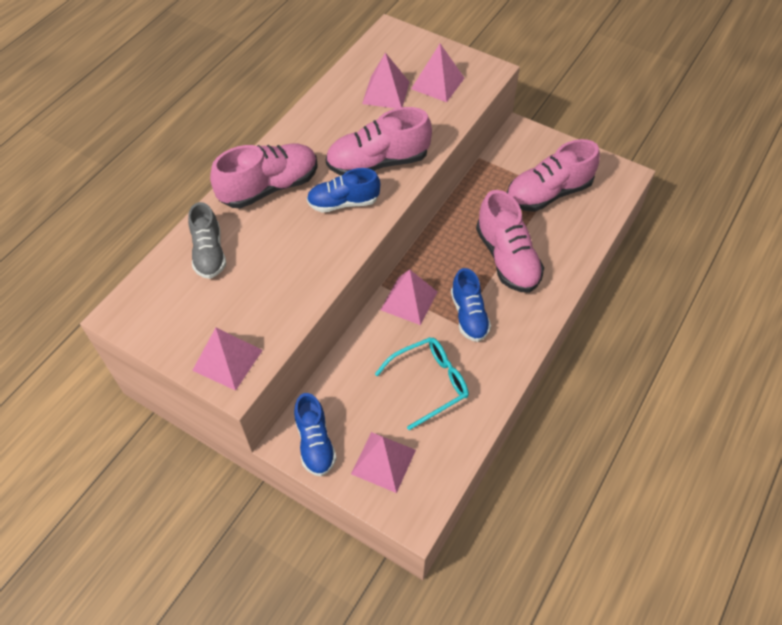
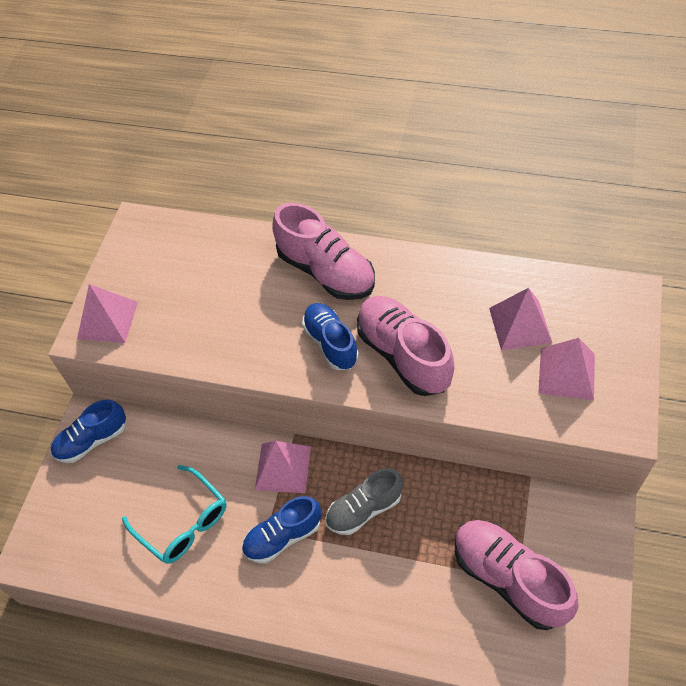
camera: 75 degrees right, 0 degrees up
(209, 253) = (225, 257): grey shoe -> grey shoe (364, 509)
(383, 462) = (83, 508): pink pyramid -> none
(507, 258) = (380, 556): pink shoe -> none

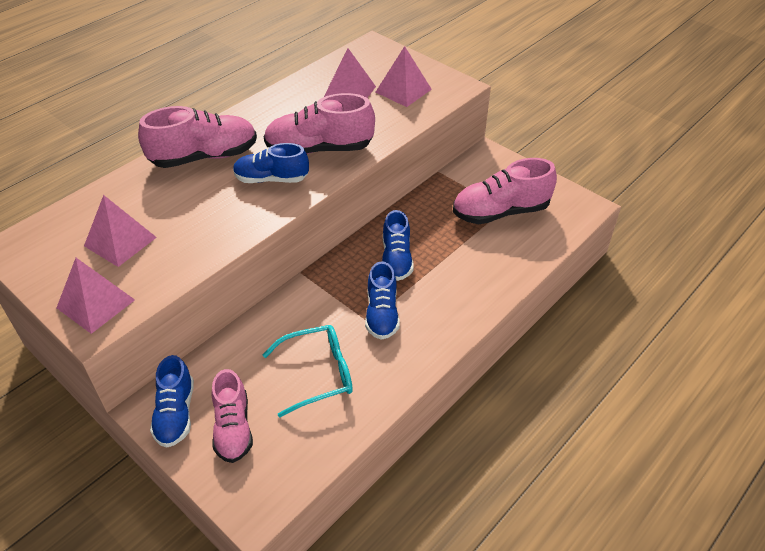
camera: 65 degrees left, 10 degrees down
(97, 491) = (233, 428): none -> pink shoe
(283, 468) = (323, 290): pink pyramid -> pink pyramid (120, 241)
(364, 509) = (396, 259): grey shoe -> blue shoe

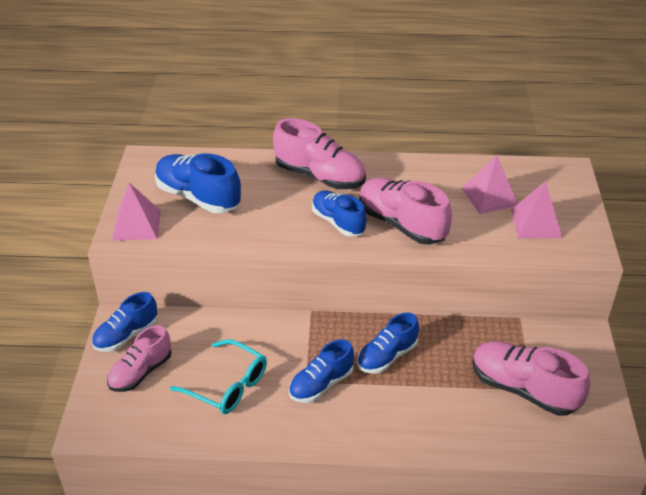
camera: 50 degrees right, 5 degrees down
(120, 241) = (198, 197): pink pyramid -> blue shoe

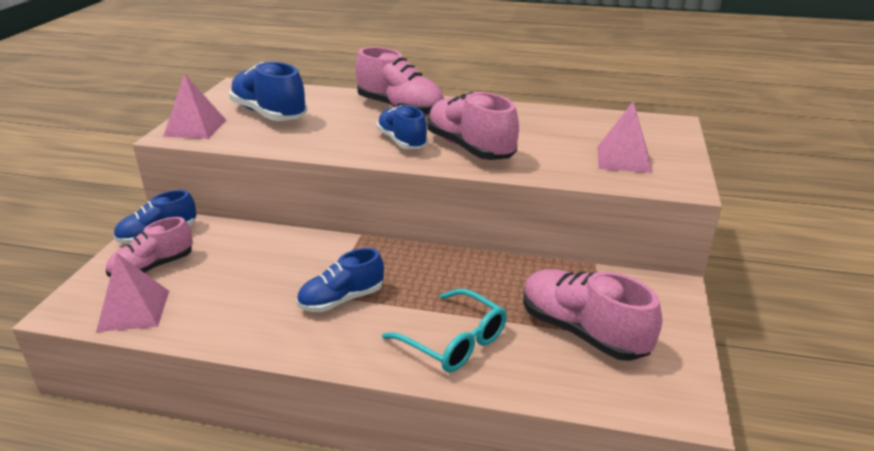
camera: 10 degrees right, 10 degrees down
(228, 385) = (238, 289): turquoise glasses -> turquoise glasses (454, 342)
(387, 356) = (428, 282): blue shoe -> none
(489, 196) = (576, 135): pink pyramid -> pink pyramid (134, 310)

